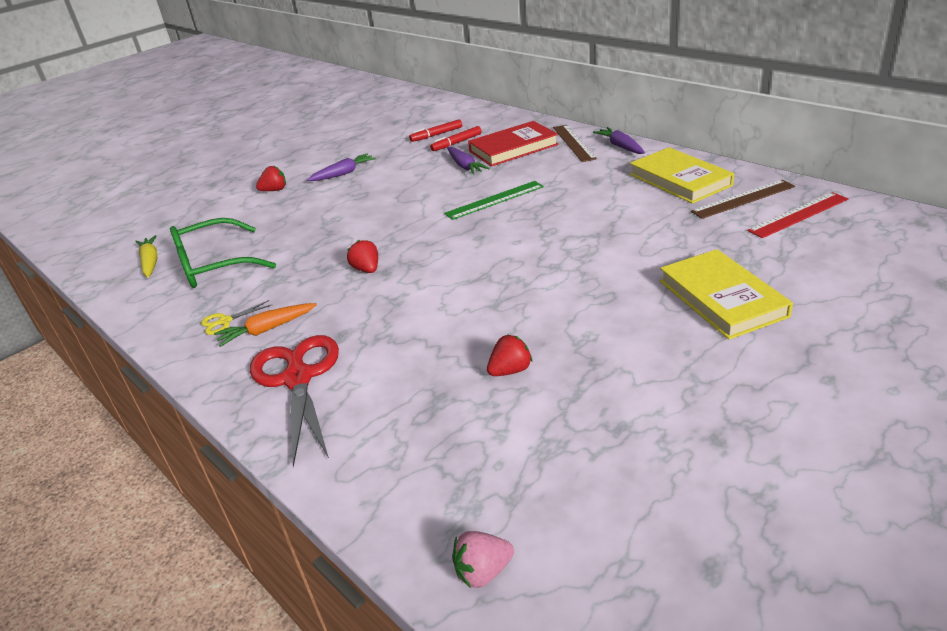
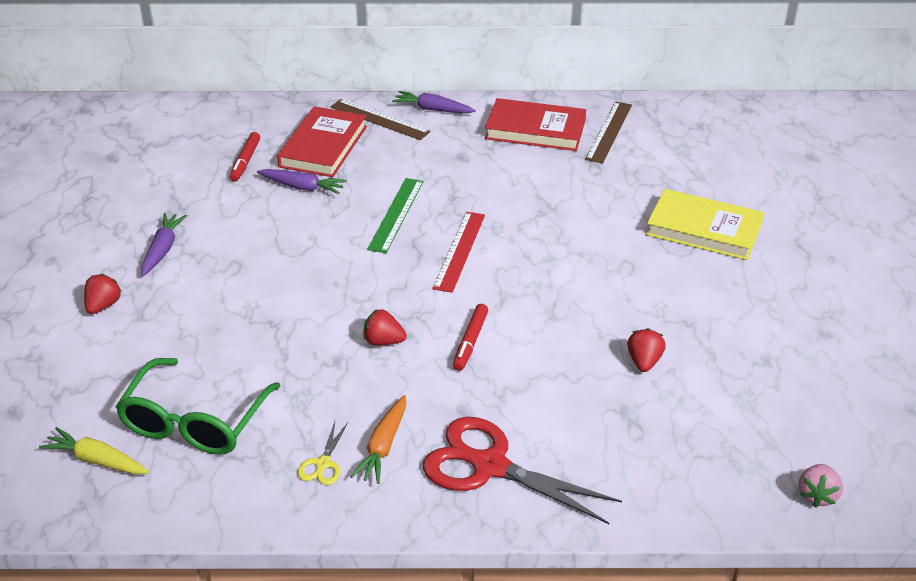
camera: 50 degrees left, 5 degrees up
(436, 135) = (202, 159): red marker -> red marker (470, 342)
(679, 180) = (535, 130): yellow book -> red book
(798, 215) = (665, 132): red ruler -> red ruler (459, 251)

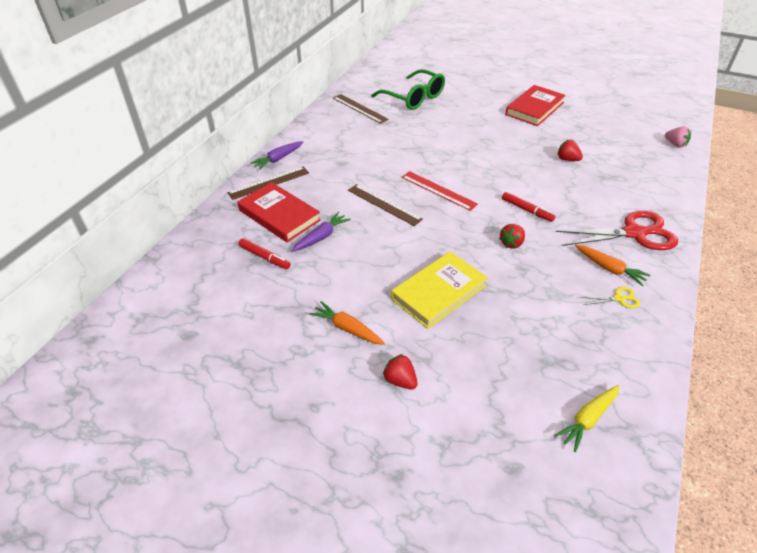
camera: 65 degrees left, 5 degrees up
(163, 249) = (347, 328): purple carrot -> orange carrot
(195, 421) = (560, 352): green glasses -> green glasses (413, 98)
(323, 464) = (619, 298): yellow scissors -> yellow scissors turned 45 degrees counterclockwise
(396, 214) = (384, 204): green ruler -> brown ruler
(488, 466) = (635, 233): red scissors -> red scissors turned 150 degrees counterclockwise
(535, 130) = (336, 130): red book -> red book (534, 108)
(704, 229) = (469, 110): yellow book -> yellow book (439, 292)

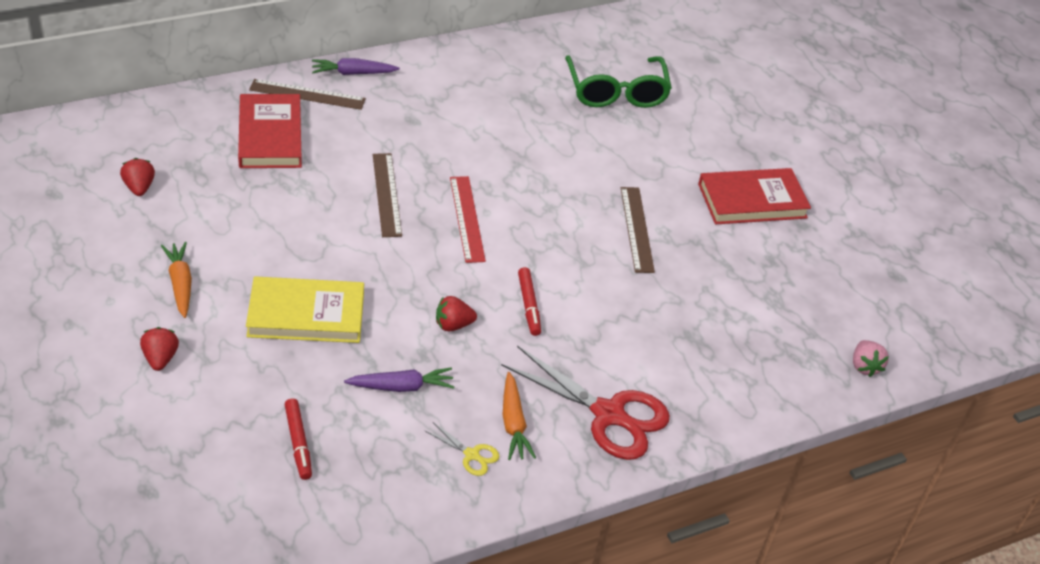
camera: 35 degrees right, 0 degrees up
(264, 257) = (201, 168): red marker -> red marker (298, 443)
(321, 237) = (278, 185): purple carrot -> purple carrot (401, 387)
(360, 108) = (529, 66): brown ruler -> brown ruler (637, 229)
(567, 159) = (680, 286): red strawberry -> red strawberry (139, 187)
(587, 419) = (264, 513): yellow carrot -> none

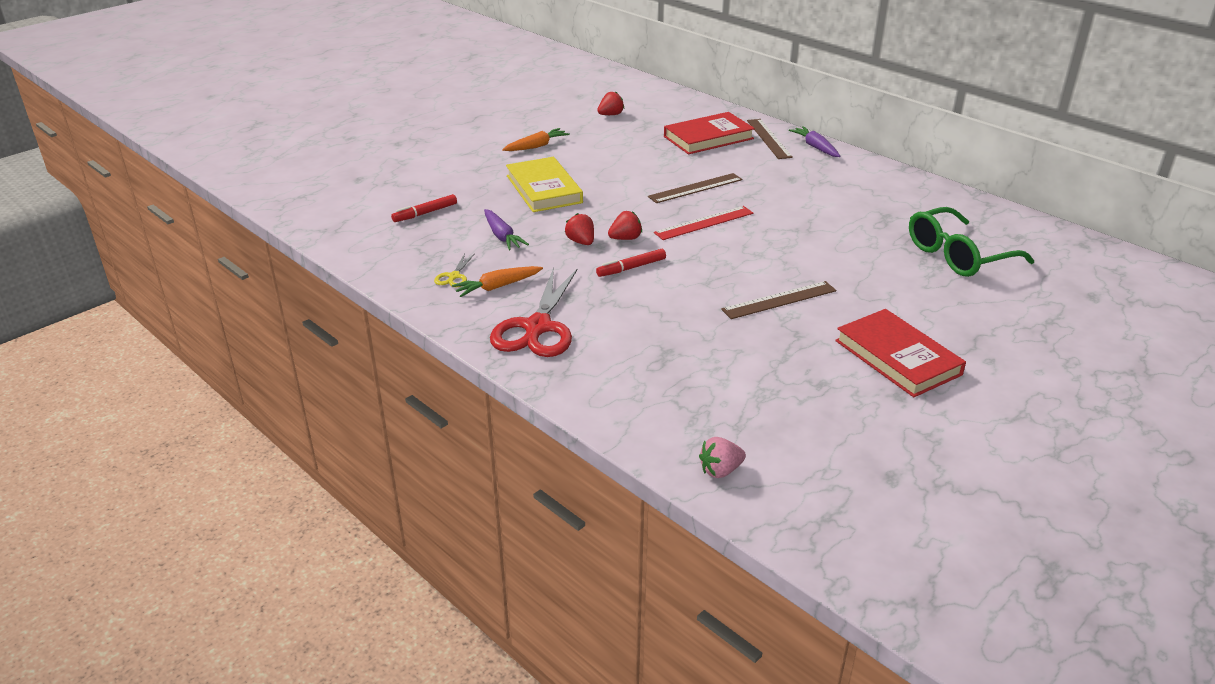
camera: 75 degrees right, 10 degrees down
(160, 358) = (467, 156): red strawberry -> red strawberry (625, 238)

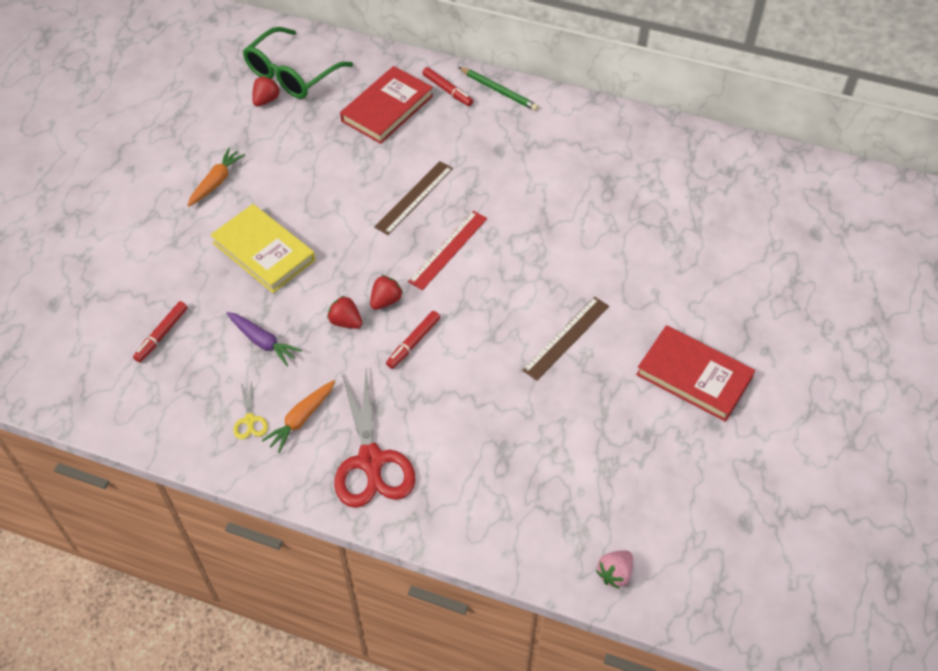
camera: 25 degrees left, 20 degrees up
(768, 138) = (447, 90): brown ruler -> red marker
(815, 147) = (498, 91): purple carrot -> green pencil
(958, 255) = (690, 216): green glasses -> green glasses (292, 74)

